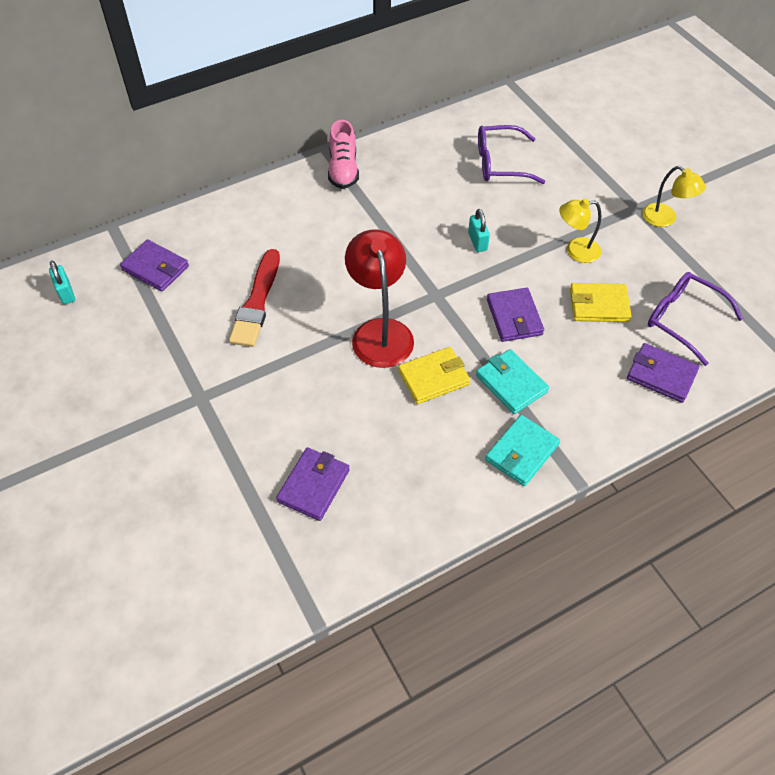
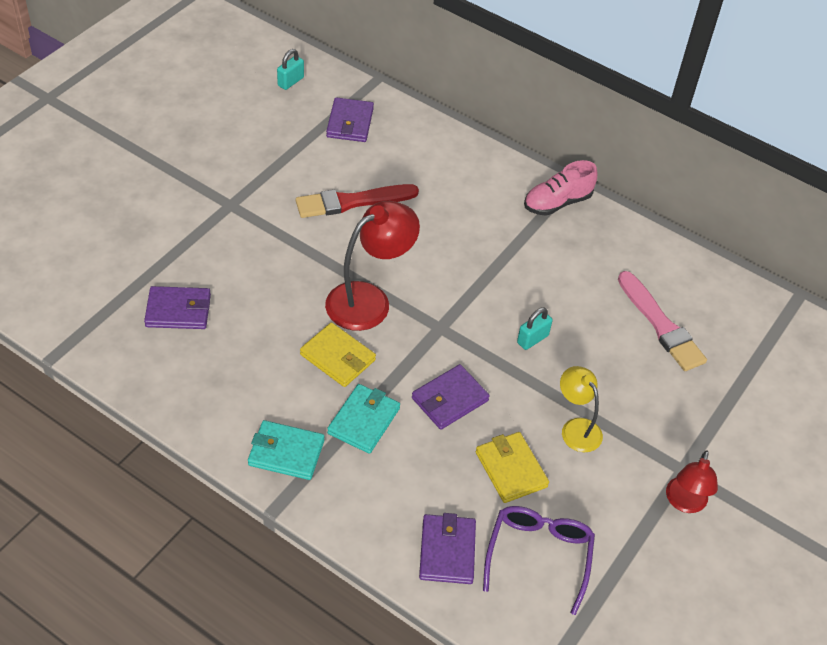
camera: 60 degrees right, 5 degrees down
(500, 163) = (661, 325): purple glasses -> pink brush
(665, 219) = (684, 503): yellow lamp -> red lamp

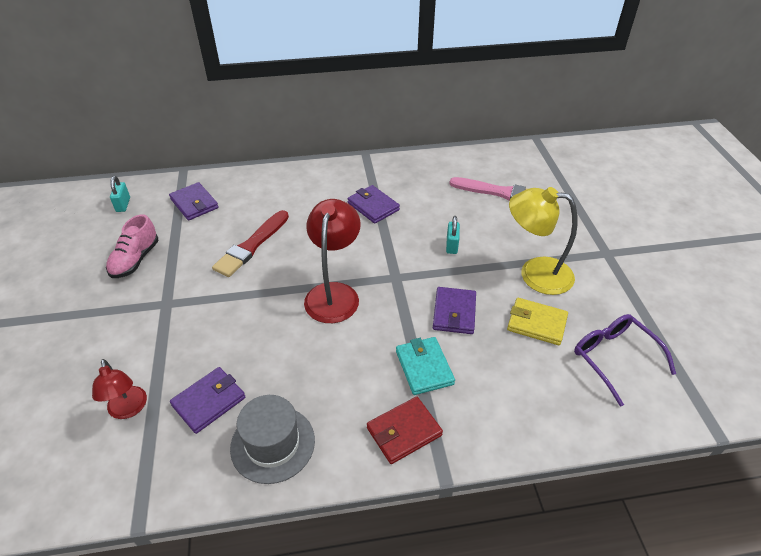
camera: 40 degrees left, 5 degrees down
(187, 379) = (272, 444): none -> grey hat
(286, 452) = (404, 431): turquoise wallet -> red wallet
(337, 357) = (358, 342): yellow wallet -> none
(447, 551) = (571, 402): purple wallet -> purple wallet (373, 206)
(557, 202) = (371, 170): pink shoe -> pink shoe (135, 260)
(576, 428) = (535, 273): yellow lamp -> yellow lamp, size x1.66
(684, 503) = (630, 268): red lamp -> red lamp (128, 409)

